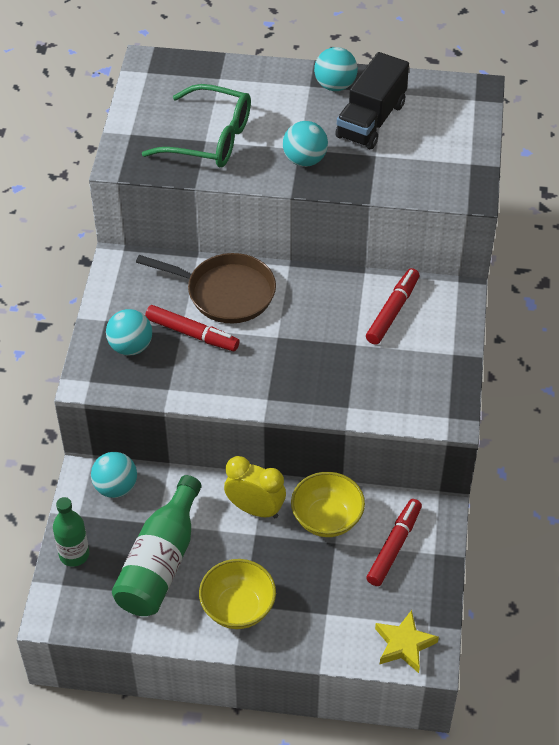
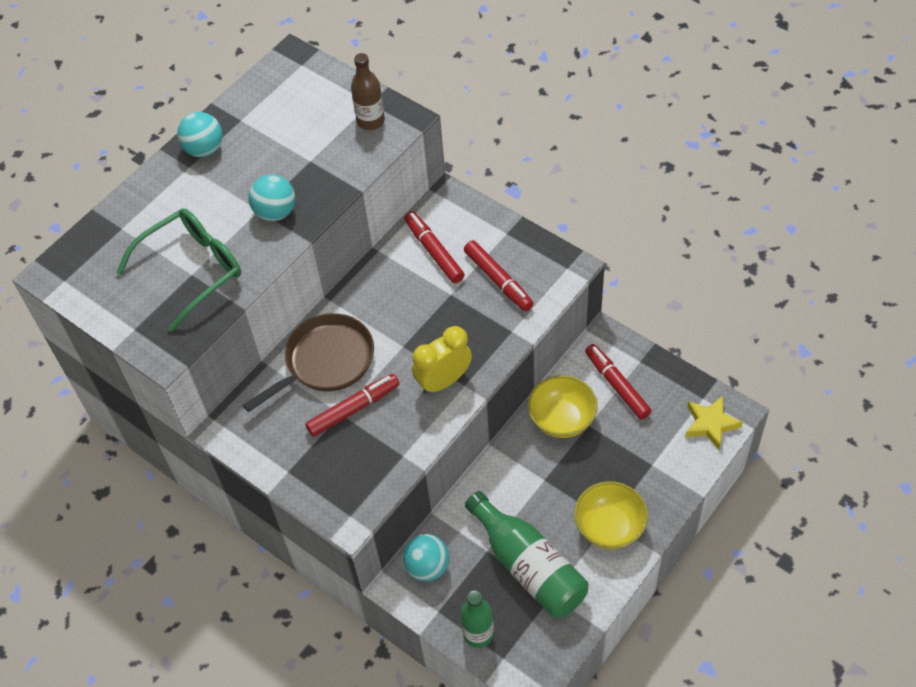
camera: 55 degrees left, 5 degrees up
(130, 346) = (334, 464): turquoise ball -> none
(255, 509) = (519, 467): yellow clock -> yellow clock (444, 381)
(371, 120) = (267, 144): black truck -> none
(396, 372) = (498, 280): none -> red marker
(450, 173) = (370, 121): none -> brown bottle

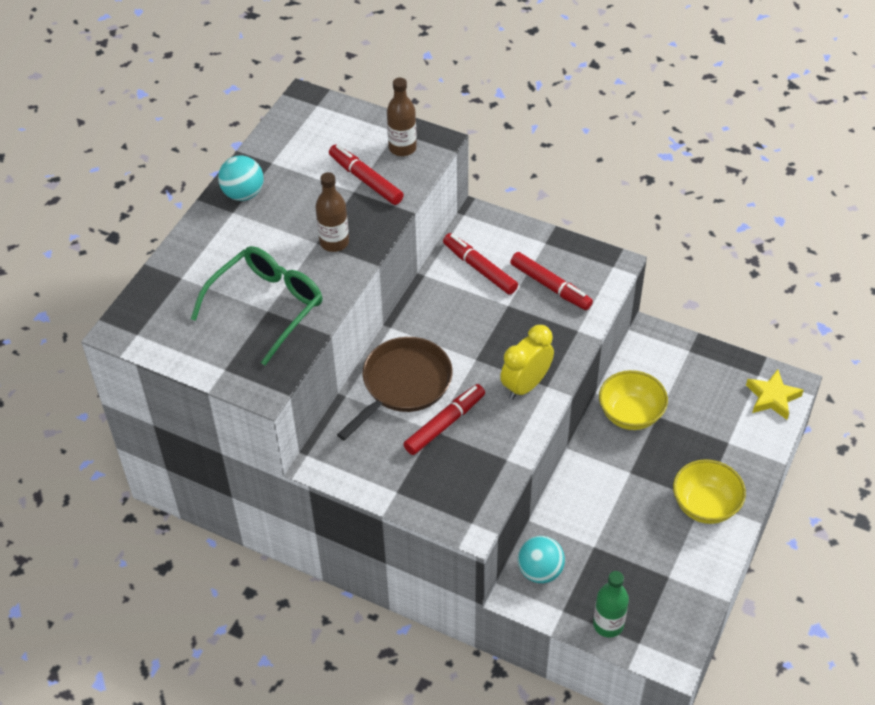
camera: 15 degrees left, 5 degrees down
(275, 212) = (334, 242): turquoise ball -> brown bottle
(528, 566) = (638, 554): green bottle -> none
(617, 385) = (674, 375): red marker -> red marker (366, 180)

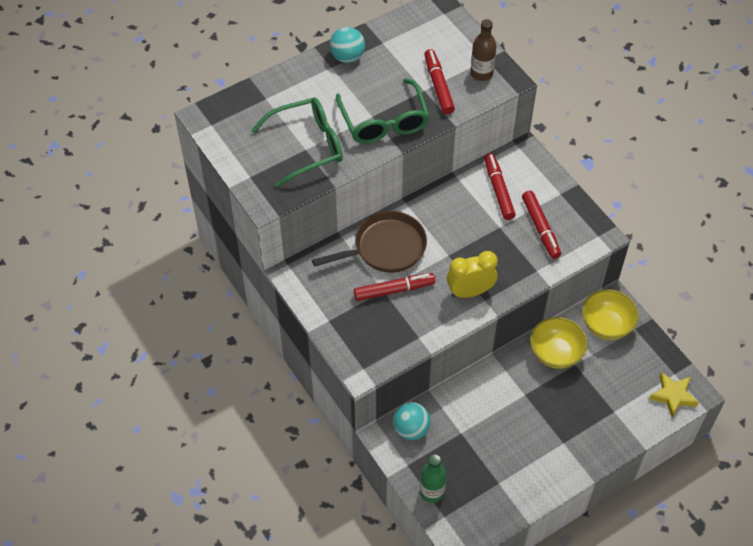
camera: 30 degrees right, 5 degrees up
(334, 242) = (384, 122): brown bottle -> green glasses
(705, 505) = (562, 447): yellow bowl -> yellow bowl (606, 325)

